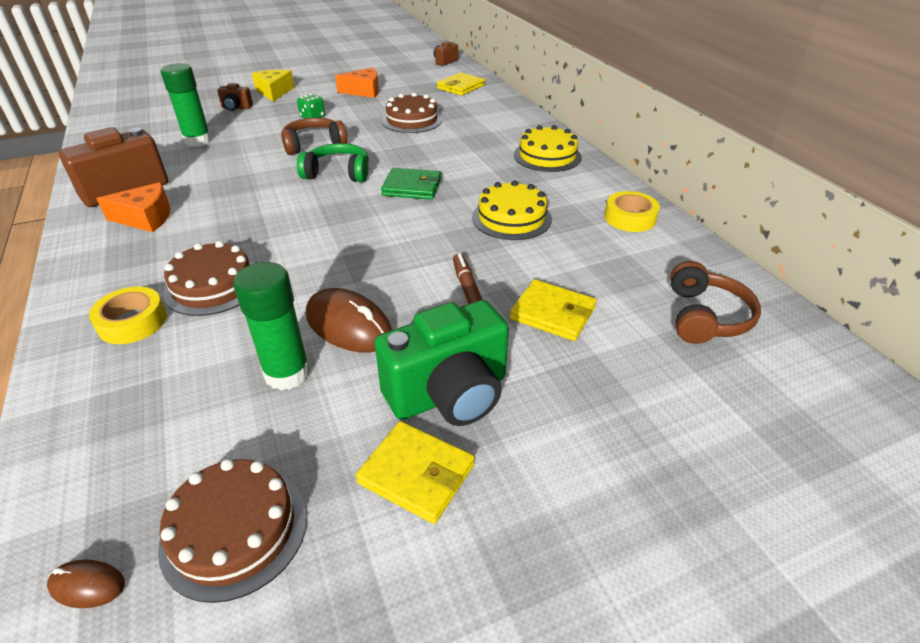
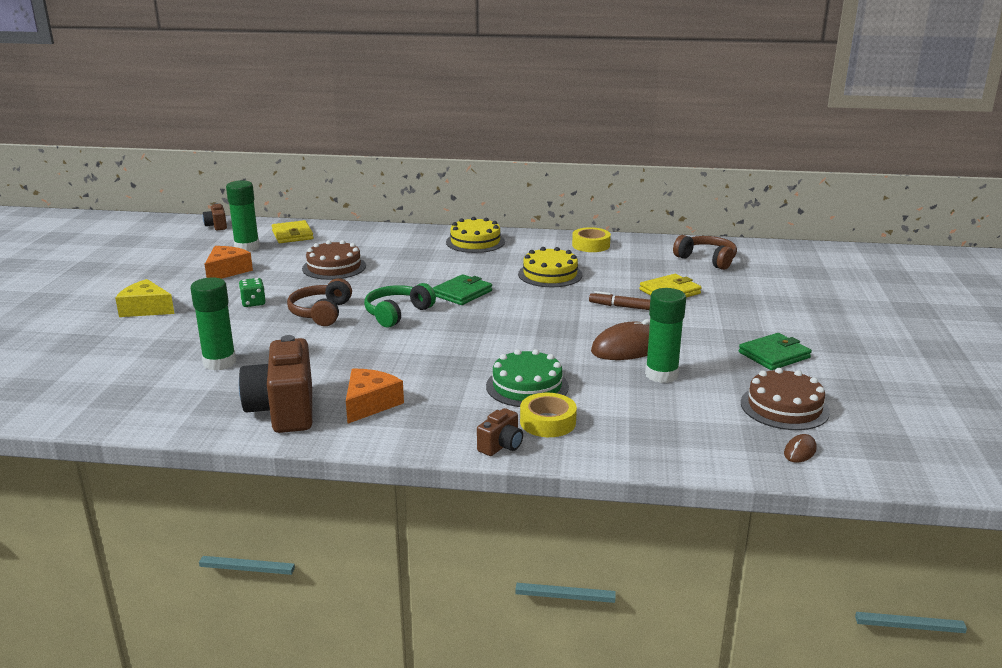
camera: 60 degrees left, 15 degrees down
(213, 285) = (527, 386): brown cake -> green cake
(236, 108) = (158, 333): brown camera -> brown camera (501, 446)
(416, 82) = (247, 247): none -> green glue stick
(416, 474) = (774, 355): yellow wallet -> green wallet
(449, 394) = (719, 334): green camera -> none

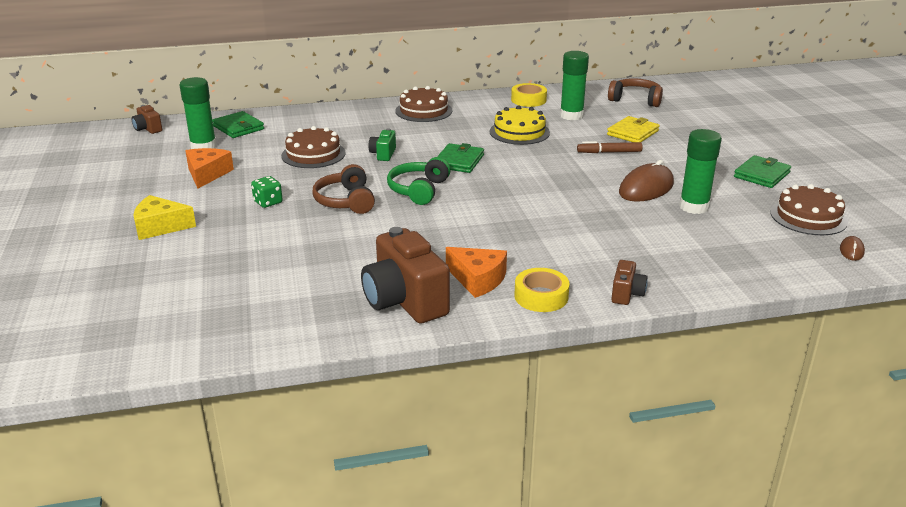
camera: 20 degrees left, 5 degrees up
(219, 362) = (294, 267): green glue stick -> green glue stick (571, 116)
(292, 235) = (238, 127): yellow wallet -> green wallet
(370, 404) = (478, 279): orange cheese -> orange cheese turned 120 degrees clockwise
(397, 276) = (383, 154): none -> green camera
(475, 242) = (423, 111): yellow cake -> brown cake
(527, 386) = (597, 237): green cake -> none
(548, 422) = (644, 265): yellow tape -> yellow tape (541, 296)

